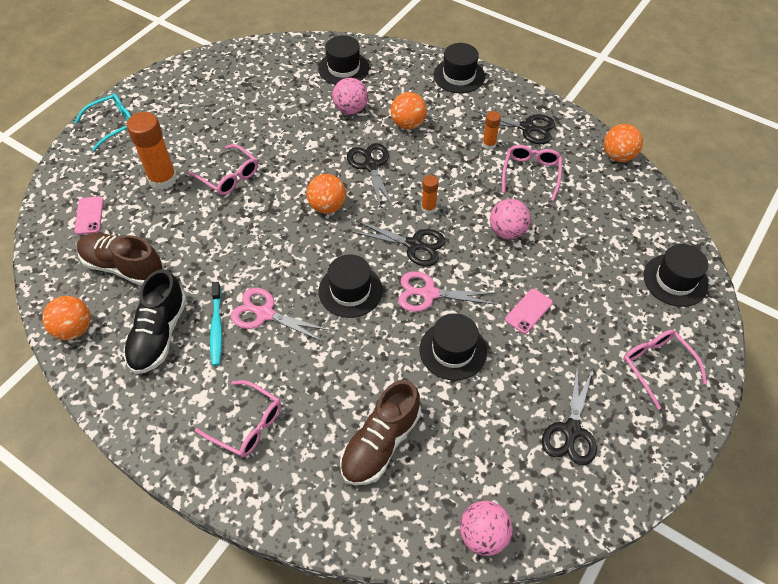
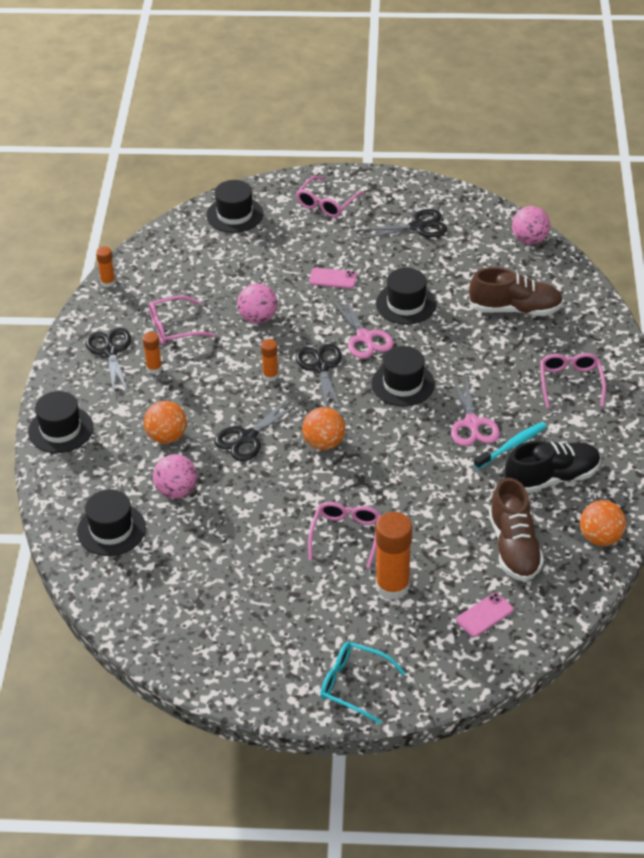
camera: 120 degrees left, 10 degrees down
(618, 156) = (108, 282): orange ball -> orange glue stick

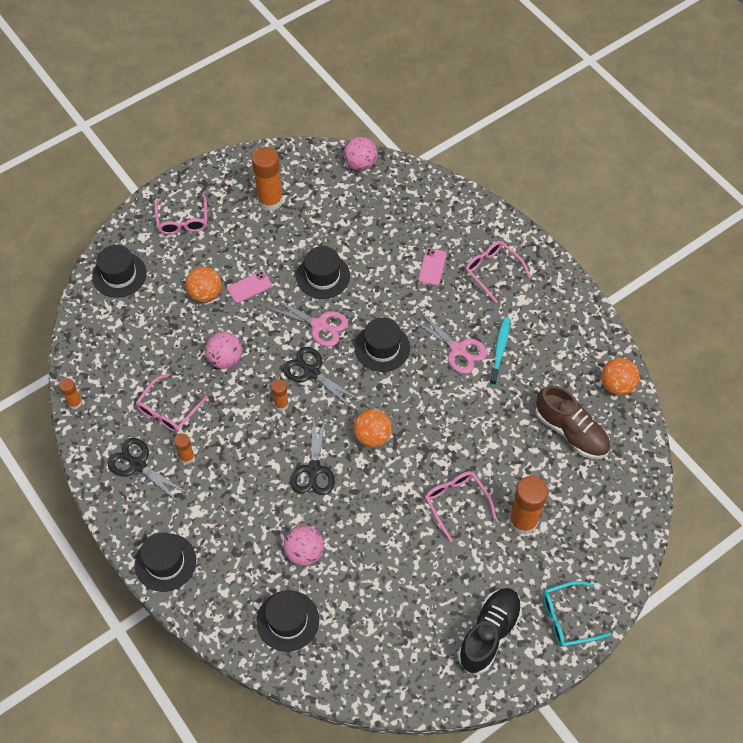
camera: 40 degrees left, 15 degrees up
(167, 436) = (253, 511): orange ball -> orange ball (205, 294)
(417, 226) = (270, 201): black scissors -> orange glue stick
(484, 615) = (599, 499): pink phone -> pink phone (432, 267)
(515, 309) = (403, 232): brown shoe -> none
(552, 478) = (547, 359): black shoe -> black shoe (489, 633)

